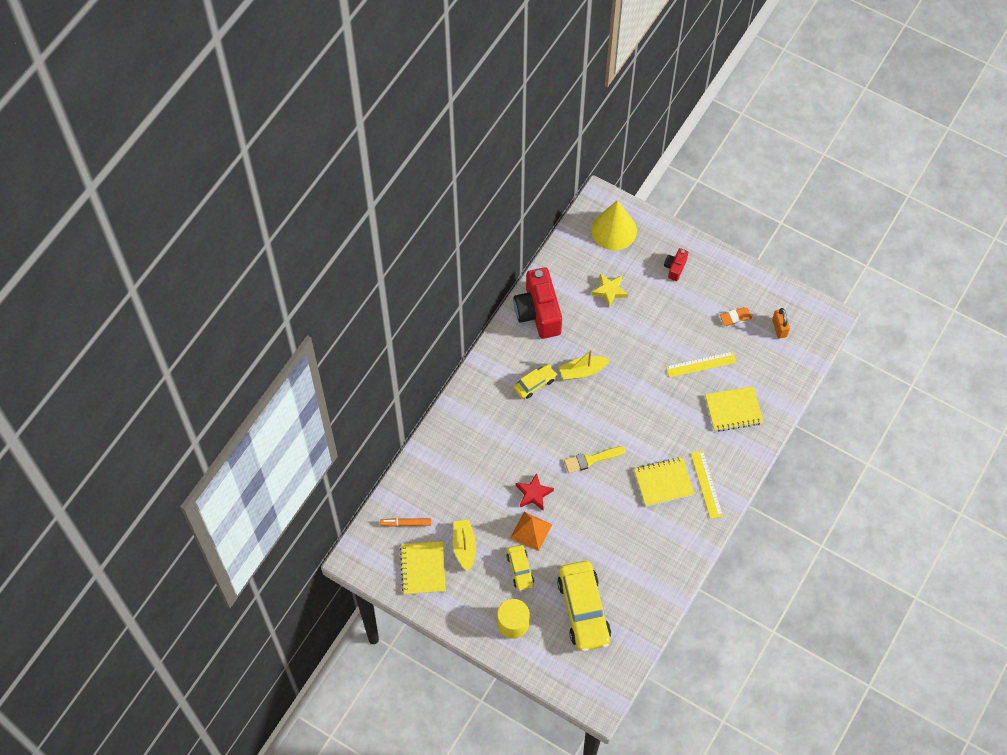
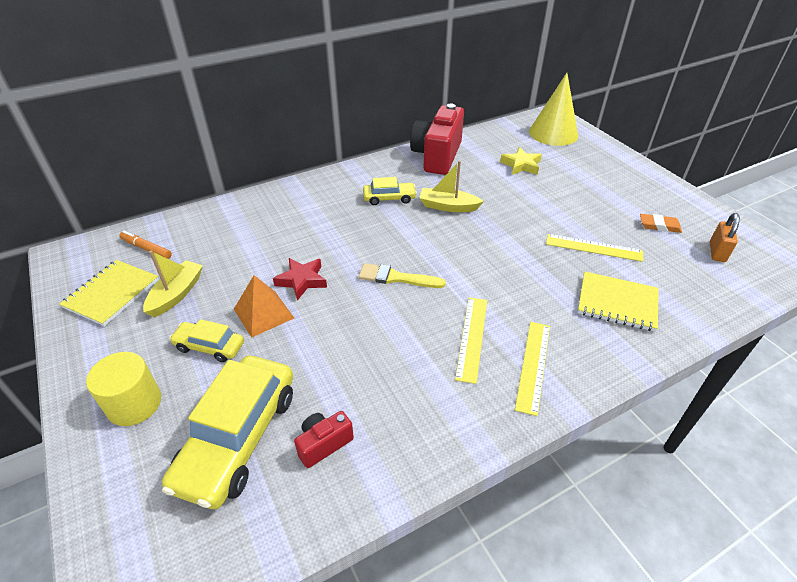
camera: 30 degrees right, 20 degrees down
(520, 569) = (209, 346): yellow car -> yellow car turned 90 degrees clockwise
(663, 482) = (472, 338): yellow notebook -> yellow ruler
(675, 268) = (604, 171): red camera -> red camera (323, 444)

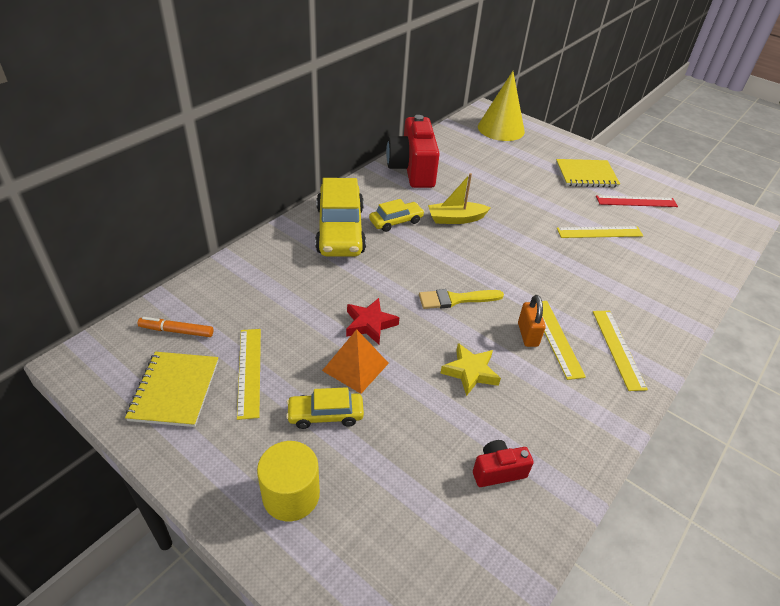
camera: 25 degrees left, 0 degrees up
(176, 294) = (249, 371): yellow boat -> yellow ruler
(238, 438) = (418, 492): yellow car -> yellow car (340, 230)
(323, 444) = (498, 471): red camera -> red camera turned 45 degrees clockwise
(521, 165) = (493, 165): yellow star -> yellow star (470, 372)
(617, 303) = (646, 277): yellow notebook -> yellow notebook (586, 175)
(659, 226) = (636, 201): orange eraser -> red ruler
(717, 252) = (690, 216): orange padlock -> orange padlock (527, 334)

